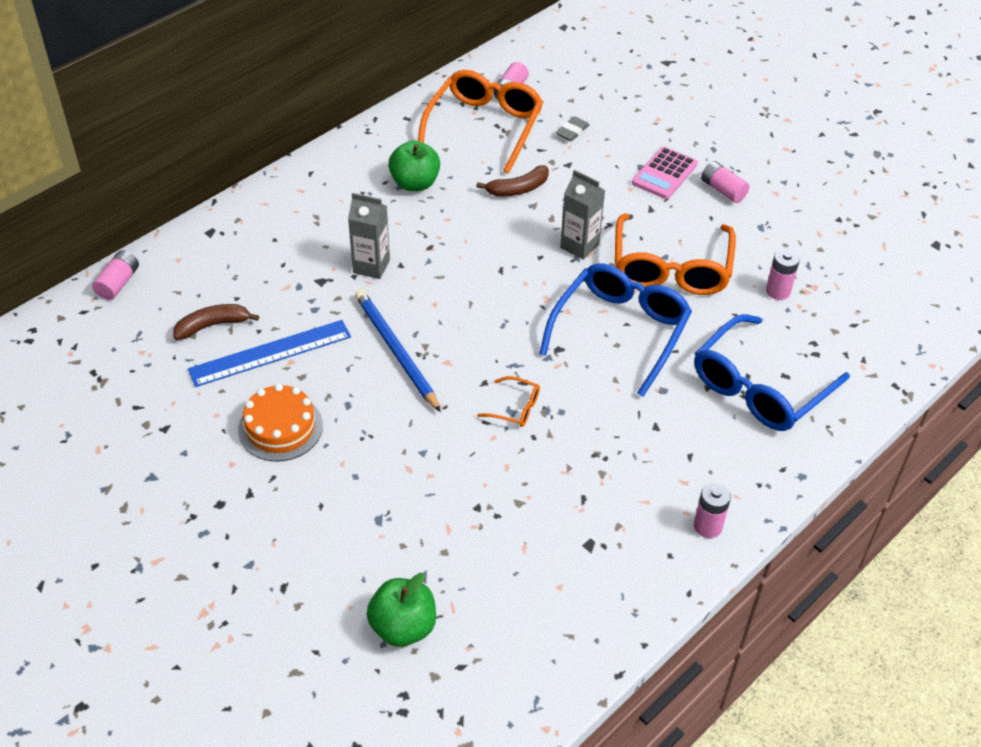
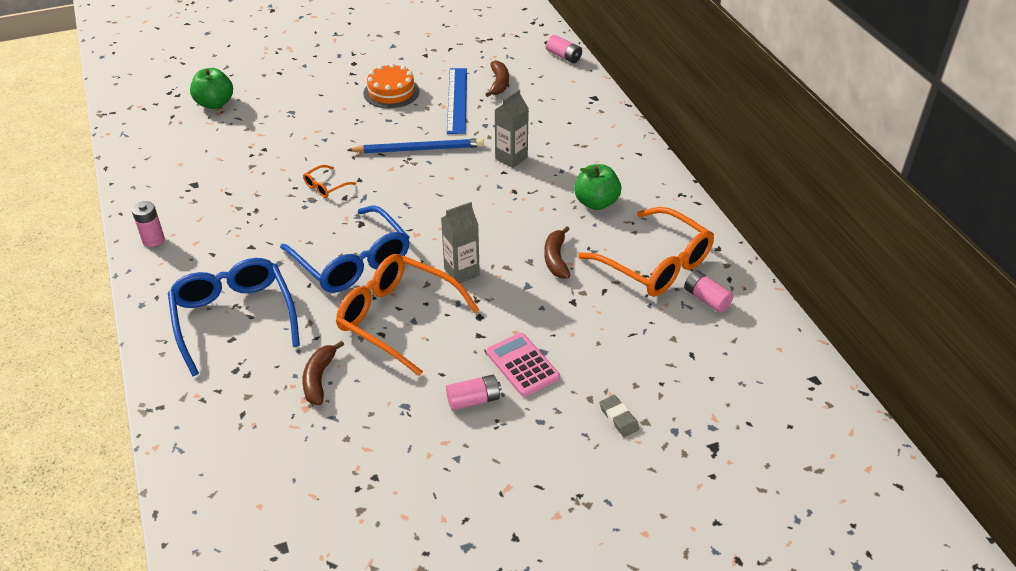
camera: 115 degrees right, 5 degrees down
(572, 131) = (621, 321): grey eraser -> grey eraser (618, 418)
(778, 291) = (319, 378): pink battery -> brown banana

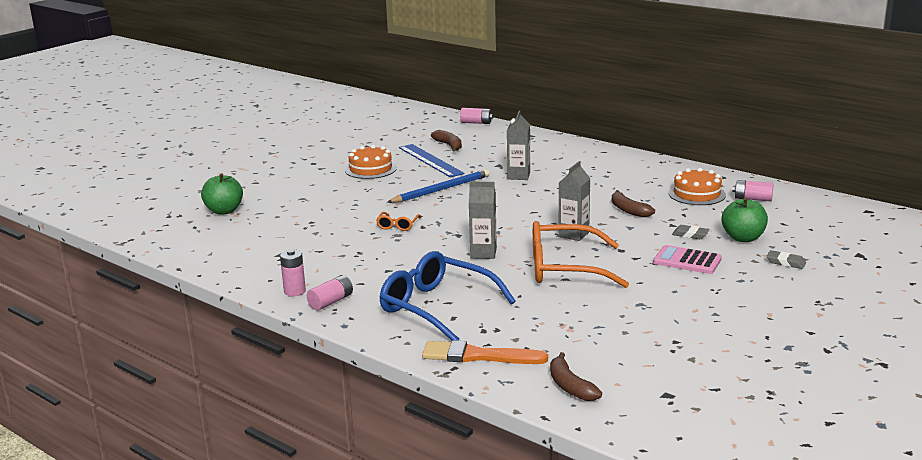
camera: 30 degrees left, 20 degrees down
(193, 402) = (478, 356): none -> orange brush
(319, 378) = (556, 313): brown banana -> brown banana (570, 386)
(352, 261) = (483, 253): blue glasses -> grey carton
(473, 400) = (682, 286): pink battery -> pink battery (331, 302)
(572, 326) = (690, 235): none -> grey eraser
(596, 203) = (612, 179): green apple -> green apple (743, 238)
(655, 264) = (697, 194): orange glasses -> orange cake

